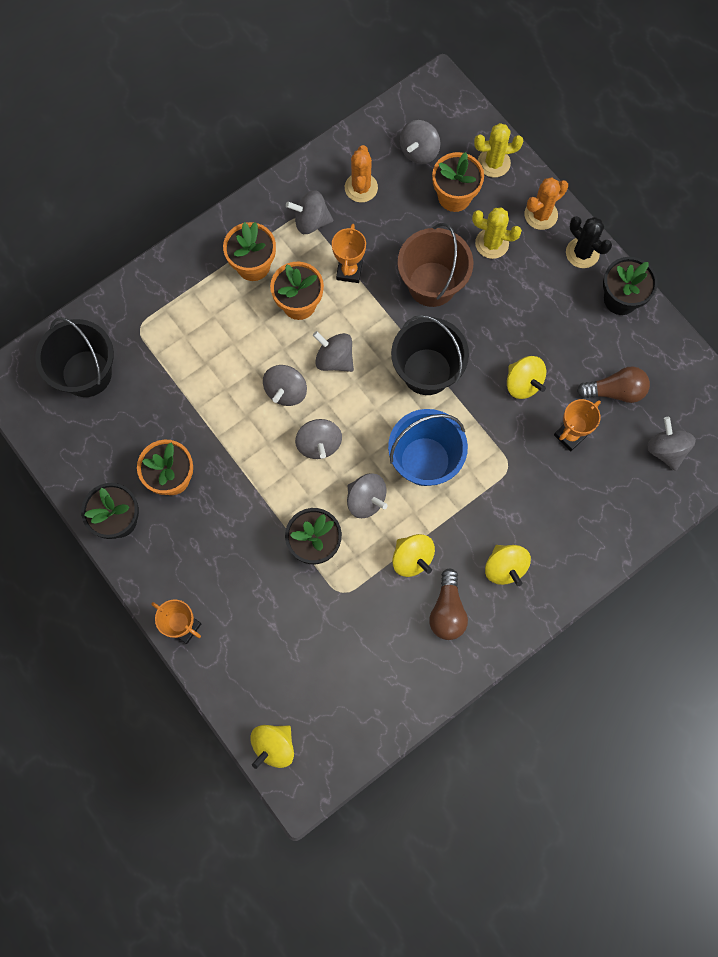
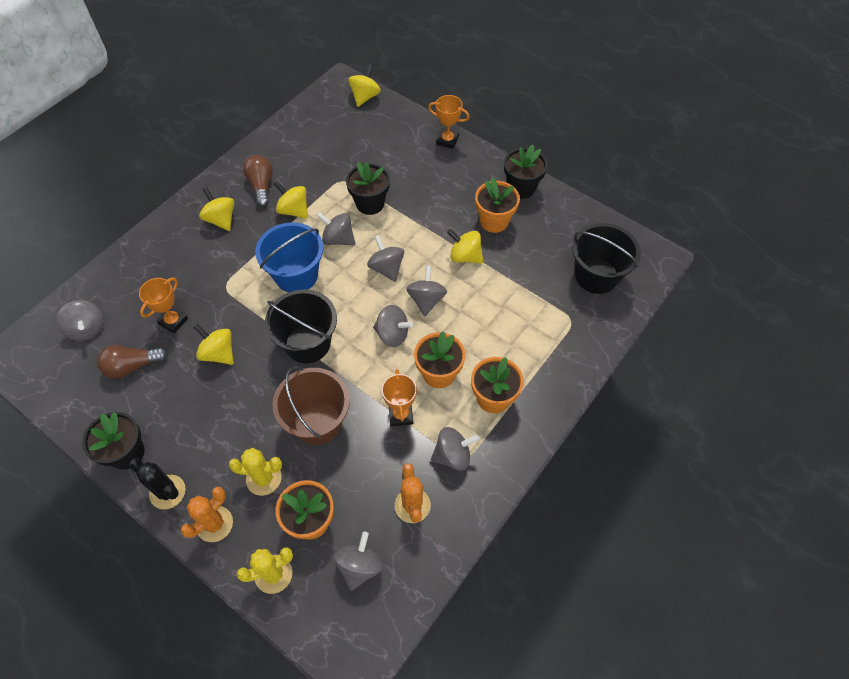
camera: 165 degrees right, 15 degrees down
(224, 437) = (465, 256): none -> yellow spinning top

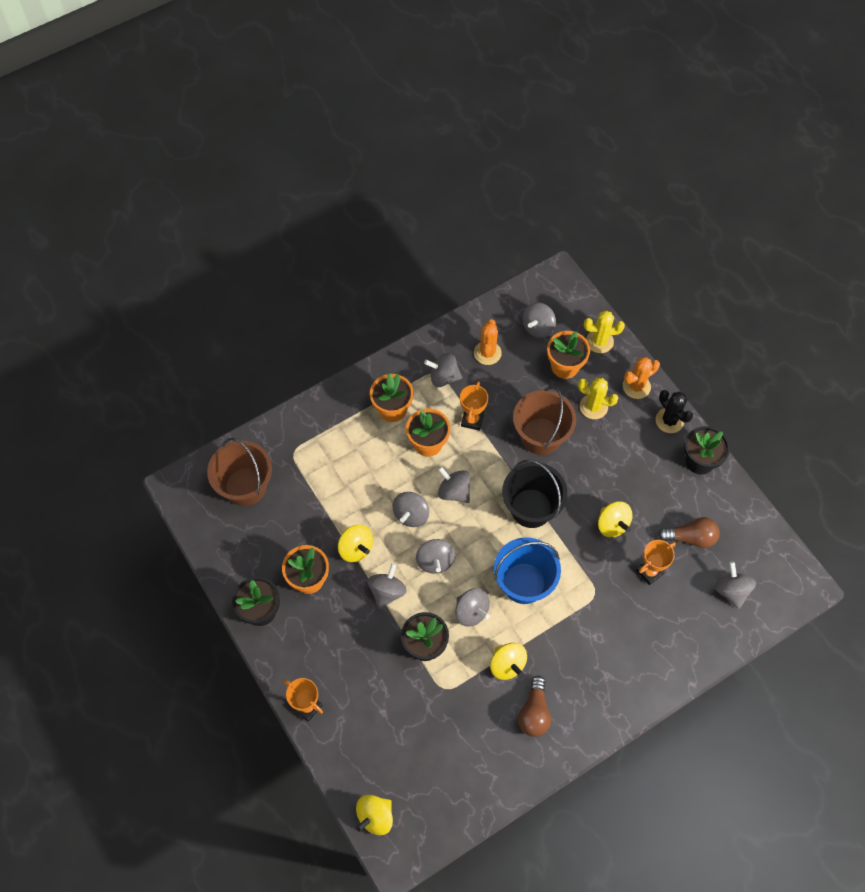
camera: 160 degrees left, 5 degrees up
(221, 219) = (586, 679): yellow spinning top -> none
(420, 232) = (387, 591): none -> grey spinning top
(596, 276) = (245, 486): black bucket -> brown bucket

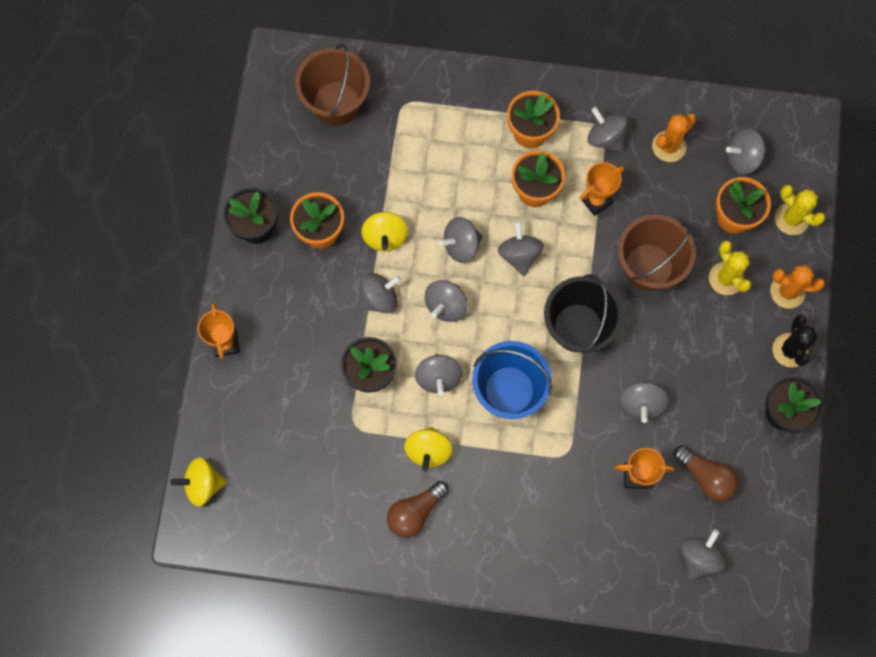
camera: 40 degrees right, 10 degrees up
(612, 524) = (641, 404): yellow spinning top -> grey spinning top

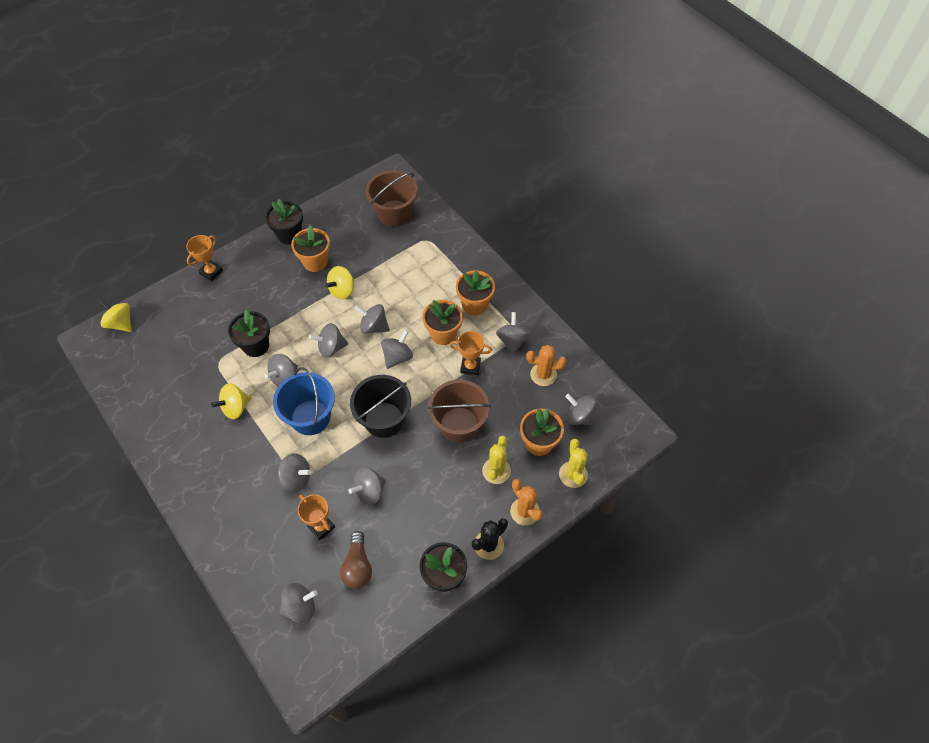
camera: 45 degrees right, 15 degrees down
(379, 298) = (304, 315): grey spinning top -> grey spinning top (296, 478)
(415, 512) = (192, 431): brown light bulb -> none

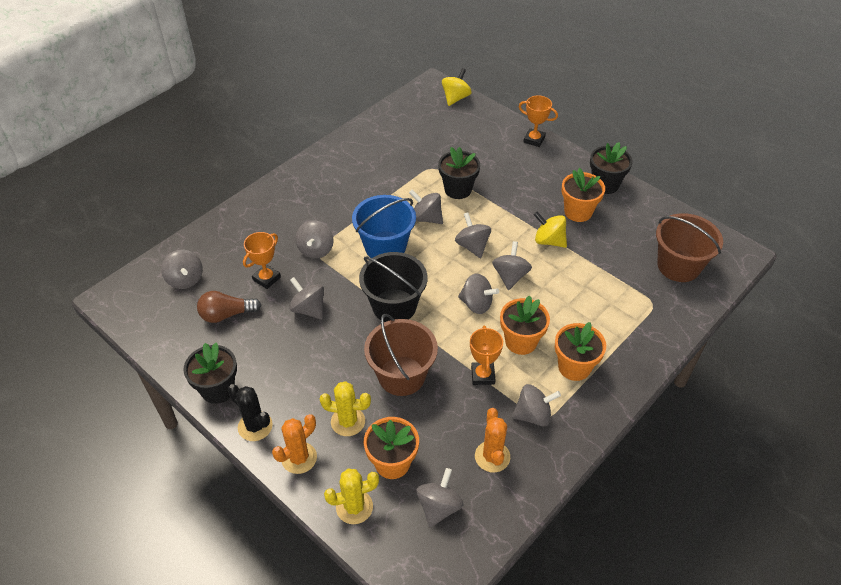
camera: 80 degrees right, 10 degrees down
(235, 408) = (384, 191): yellow spinning top -> none

